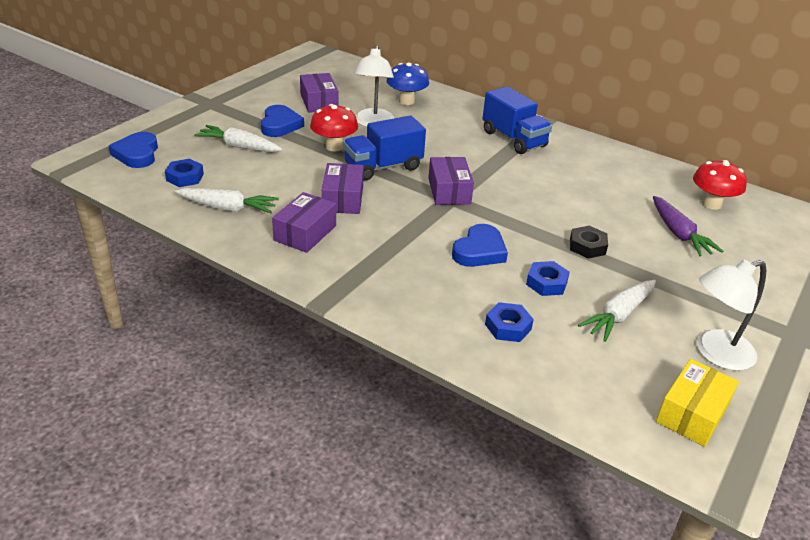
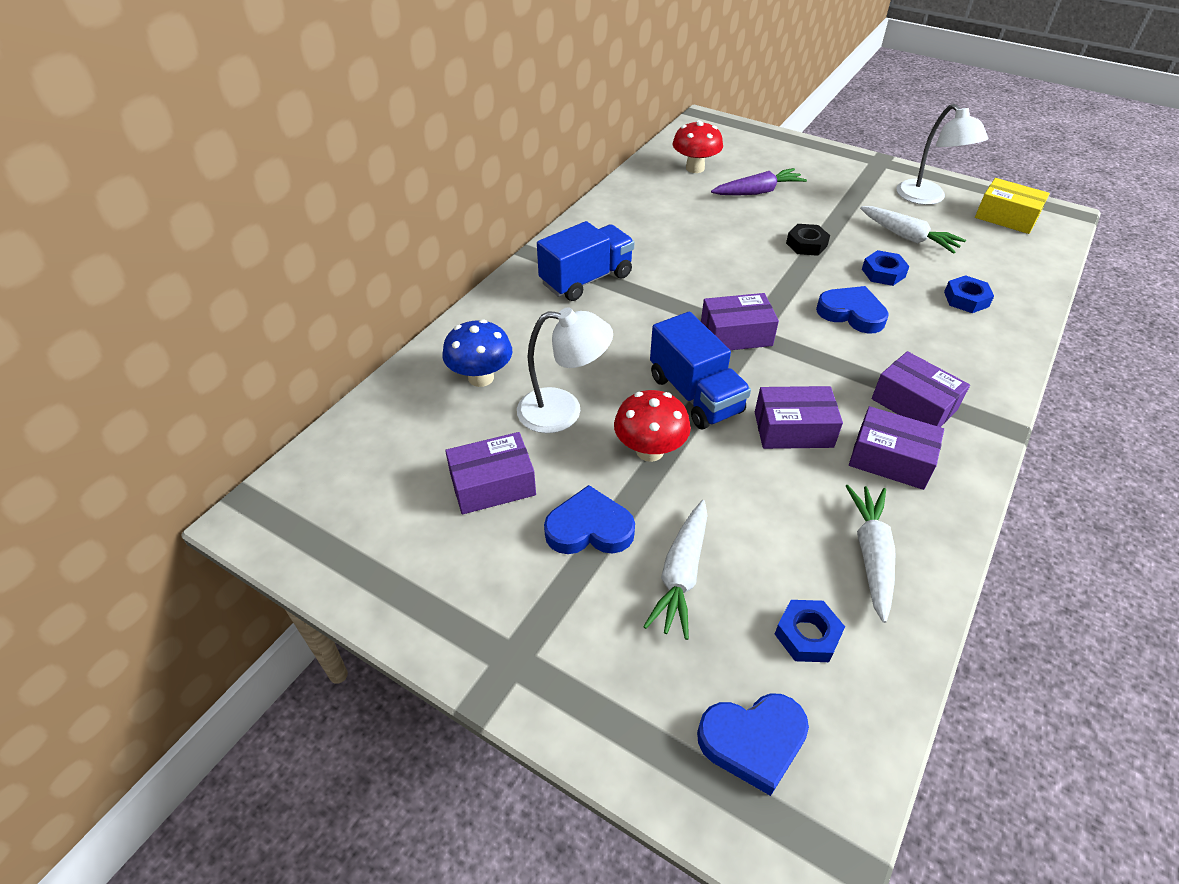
camera: 90 degrees left, 10 degrees up
(360, 257) = (914, 404): none -> purple box

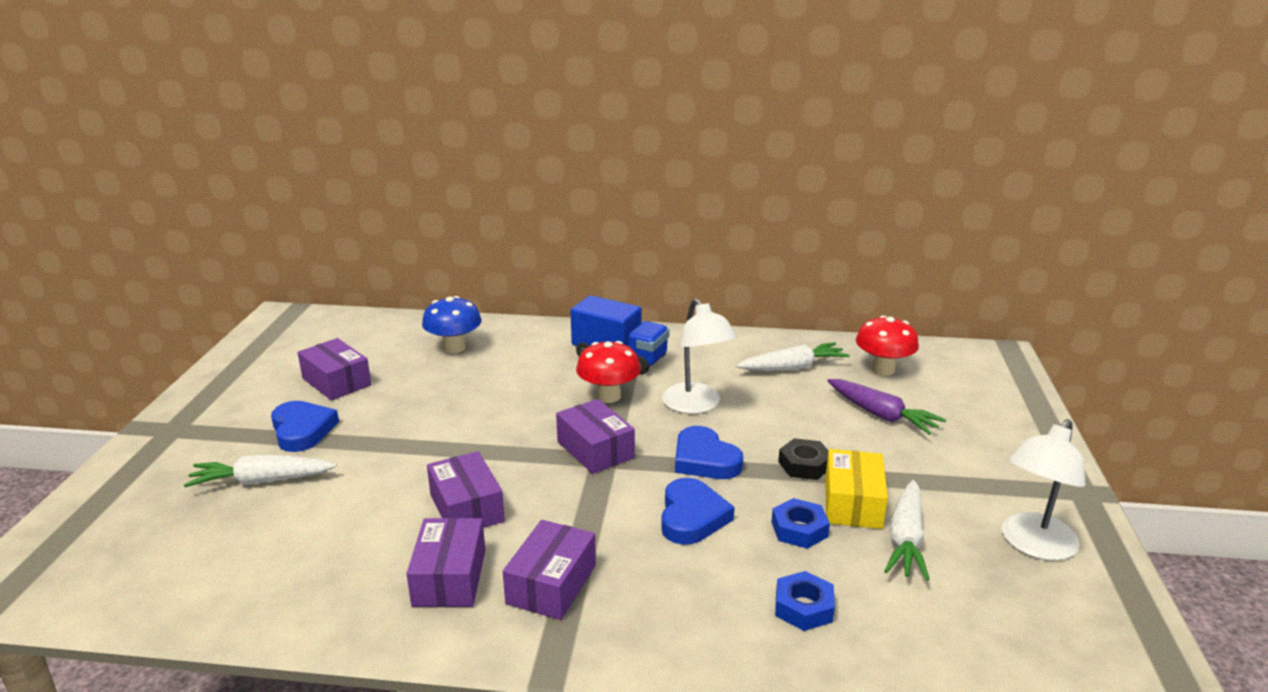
camera: 65 degrees right, 20 degrees down
(563, 411) = (432, 389): white lamp -> white lamp (696, 405)
(649, 451) = (402, 437): red mushroom -> red mushroom (608, 396)
(695, 394) = (488, 445): blue truck -> none
(753, 741) = (98, 546): blue heart -> blue heart (704, 460)
(807, 635) = (205, 557): blue nut -> none
(871, 555) = (307, 581): white carrot -> white carrot (792, 368)
(1006, 217) = (1076, 631): yellow box -> yellow box (852, 503)

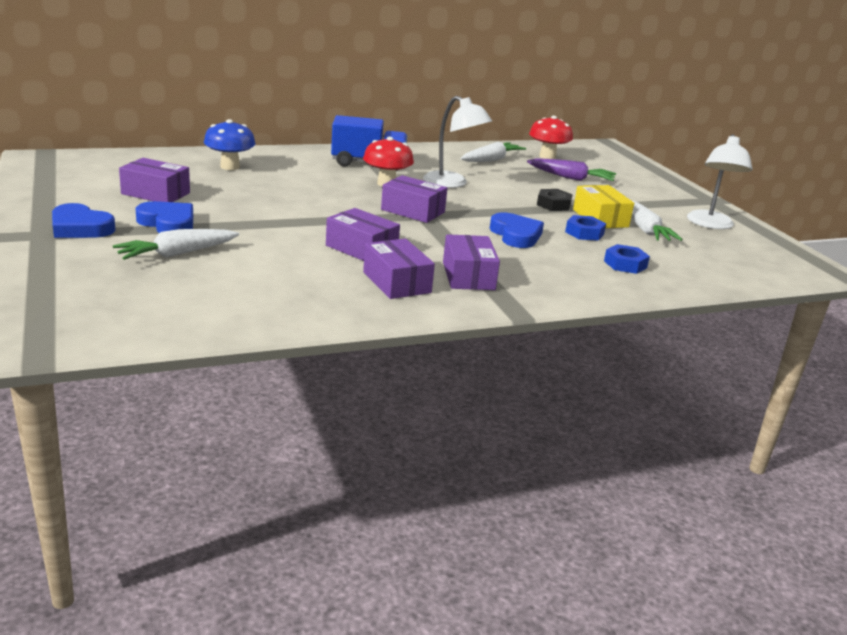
camera: 30 degrees left, 0 degrees up
(704, 460) = (490, 208): blue heart -> blue heart (80, 227)

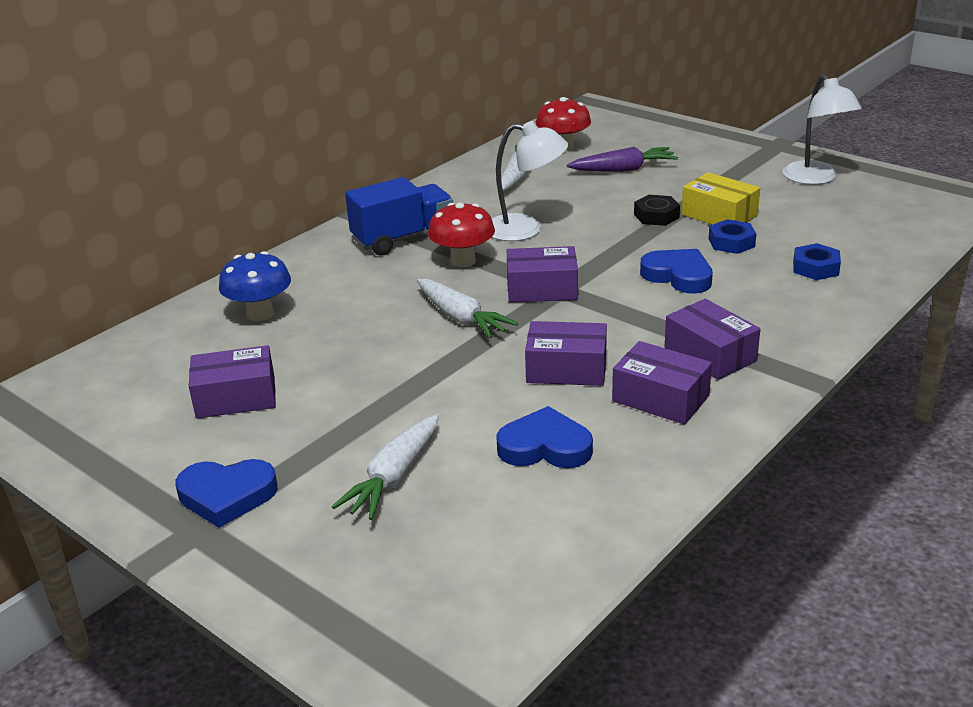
camera: 25 degrees left, 5 degrees up
(168, 223) = (317, 436): blue heart -> blue heart (545, 447)
(645, 230) = (775, 212): white carrot -> white carrot (461, 318)

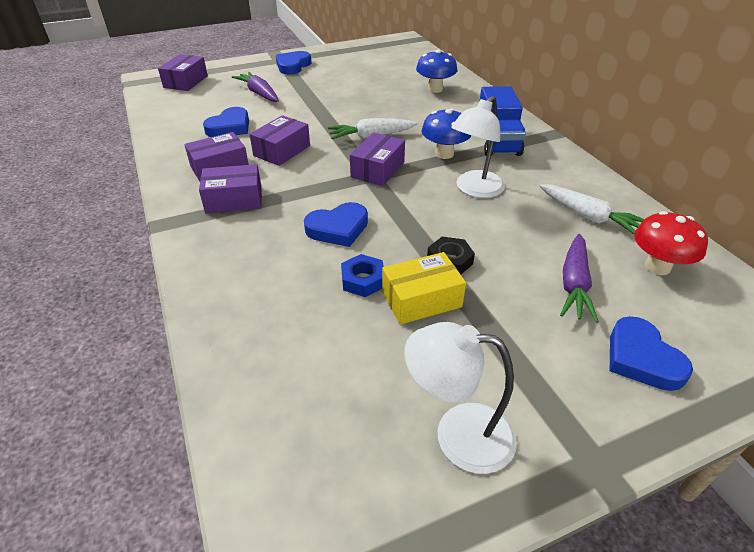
camera: 115 degrees right, 10 degrees up
(236, 397) = (360, 75): purple box -> purple box (186, 82)
(394, 477) = (259, 93): white carrot -> purple carrot
(463, 261) = (444, 154): red mushroom -> blue mushroom
(674, 143) = (641, 358): none -> blue heart
(815, 268) = (274, 306): blue nut -> none

